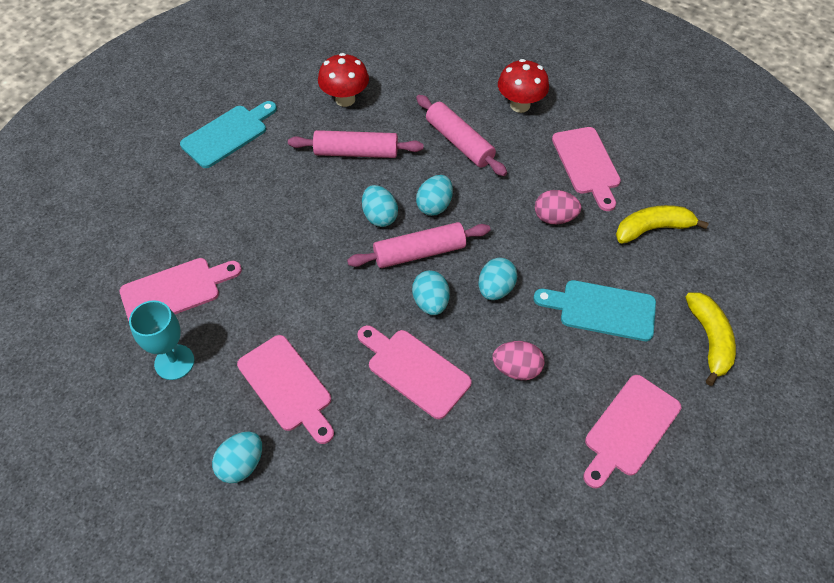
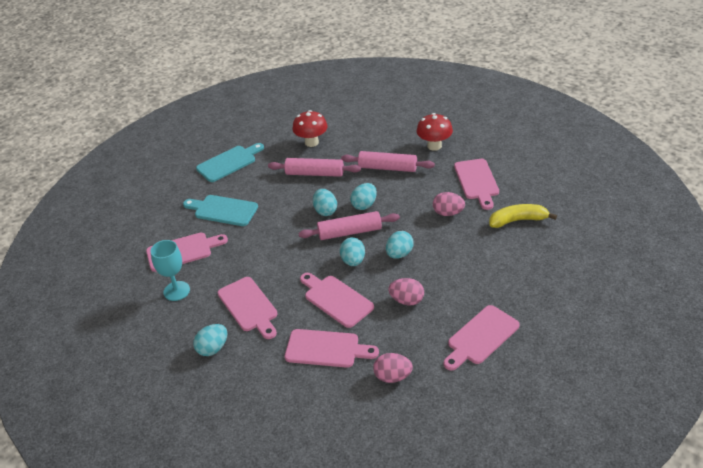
camera: 10 degrees right, 15 degrees down
(411, 458) = (326, 349): none -> pink cutting board
(459, 142) = (387, 168): pink rolling pin -> pink rolling pin turned 45 degrees counterclockwise
(514, 503) = (392, 377): none -> pink egg
(602, 310) = (473, 267): turquoise cutting board -> turquoise cutting board (223, 210)
(709, 340) = (548, 287): yellow banana -> none

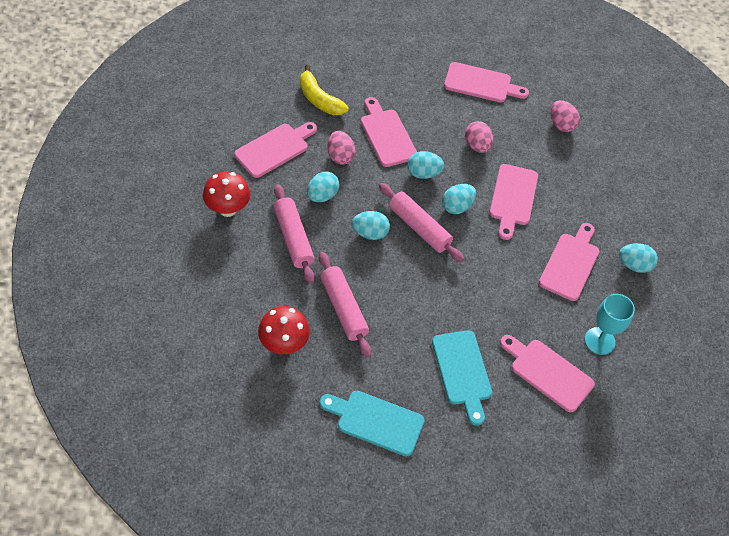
camera: 130 degrees left, 15 degrees up
(325, 211) = (401, 265): turquoise egg -> turquoise egg (322, 195)
(326, 349) = (569, 180): pink cutting board -> pink cutting board (387, 135)

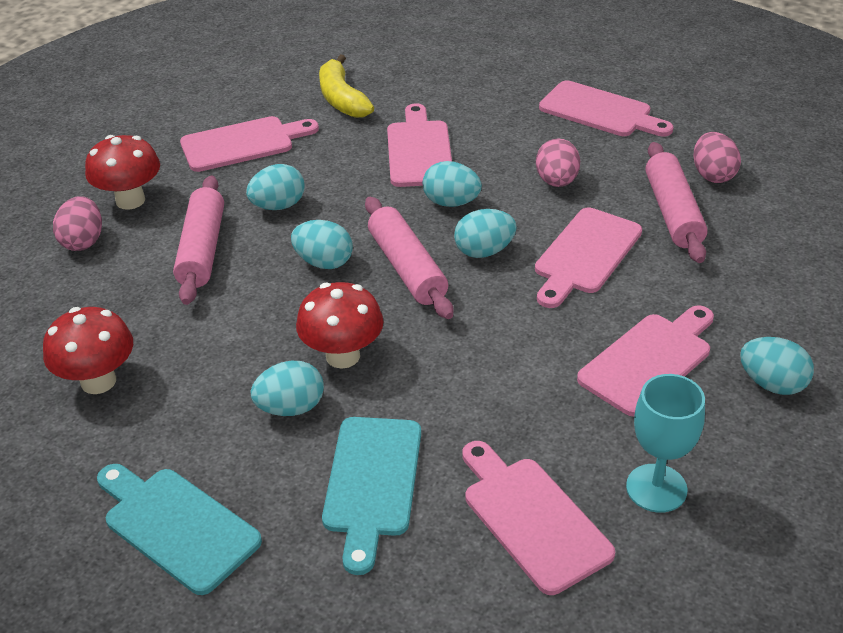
camera: 25 degrees right, 15 degrees down
(340, 156) = (333, 164): pink egg -> pink egg (83, 241)
(343, 308) = (222, 352): pink rolling pin -> pink rolling pin (672, 212)
(399, 336) = (291, 408): none -> turquoise egg
(411, 296) = (343, 356): none -> red mushroom

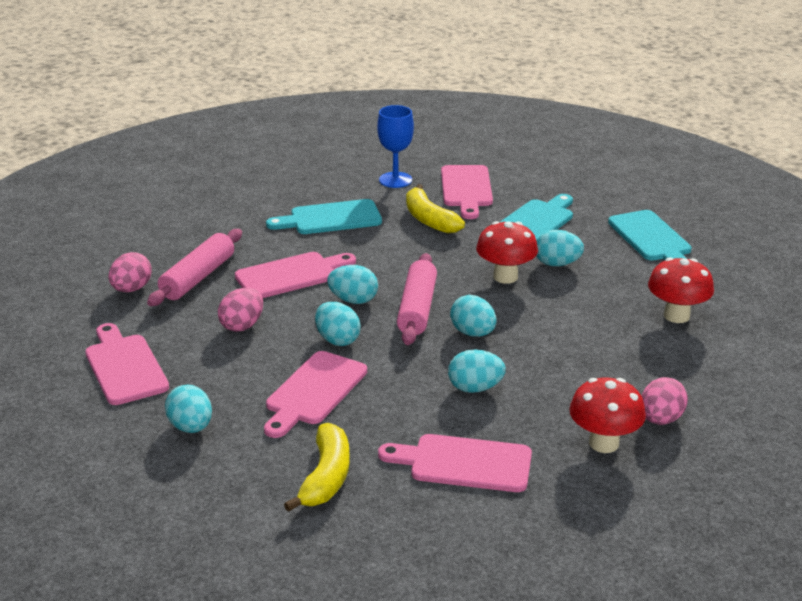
camera: 150 degrees left, 10 degrees down
(202, 250) = (560, 375): pink rolling pin -> none
(523, 418) = (429, 219): none -> yellow banana
(649, 361) = (330, 218): pink cutting board -> turquoise cutting board
(656, 488) = (395, 180): turquoise goblet -> blue goblet
(772, 384) = (283, 191): turquoise egg -> turquoise egg (191, 427)

